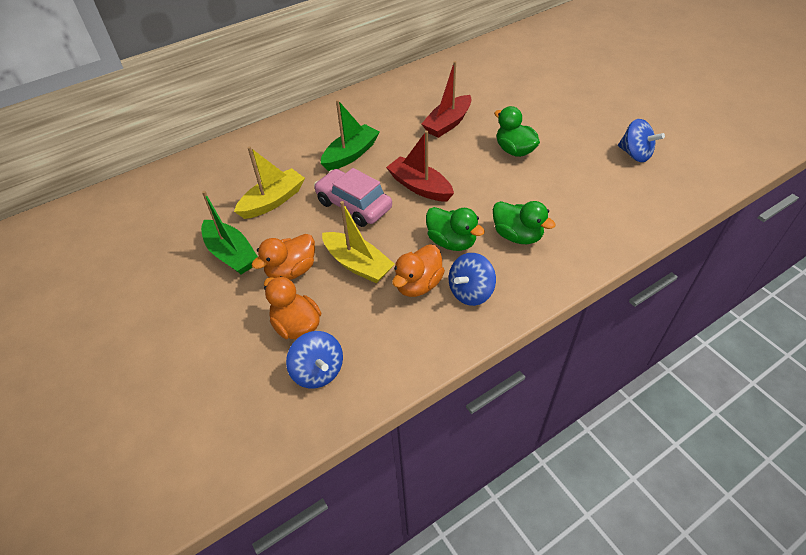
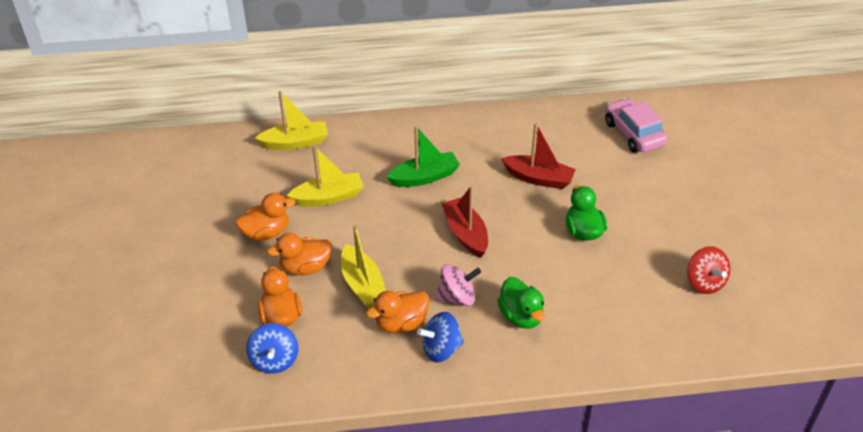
camera: 25 degrees right, 5 degrees down
(209, 166) = (295, 143): none -> yellow boat
(231, 254) = (266, 233): green boat -> orange duck
(354, 205) = (395, 228): pink car -> pink car (633, 133)
(448, 123) = (538, 178): red boat -> red boat turned 135 degrees counterclockwise
(451, 242) = (457, 298): green duck -> pink spinning top
(635, 154) = (704, 282): blue spinning top -> red spinning top

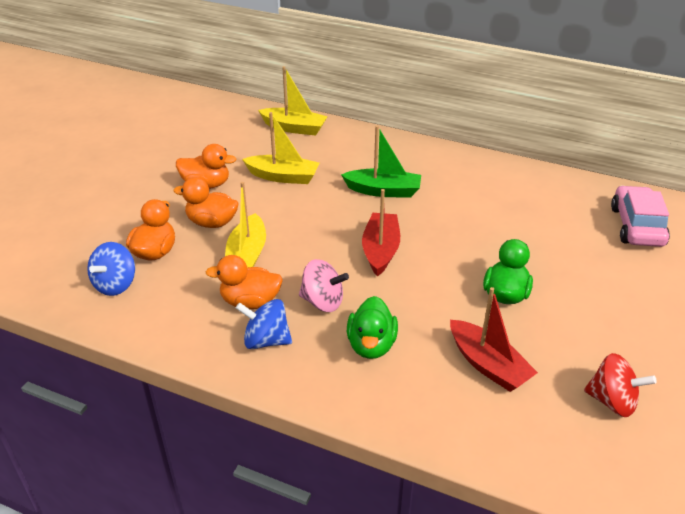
camera: 30 degrees right, 5 degrees down
(538, 178) = (496, 230): red boat -> red boat (488, 365)
(704, 282) = (612, 401): red spinning top -> red spinning top turned 75 degrees counterclockwise

